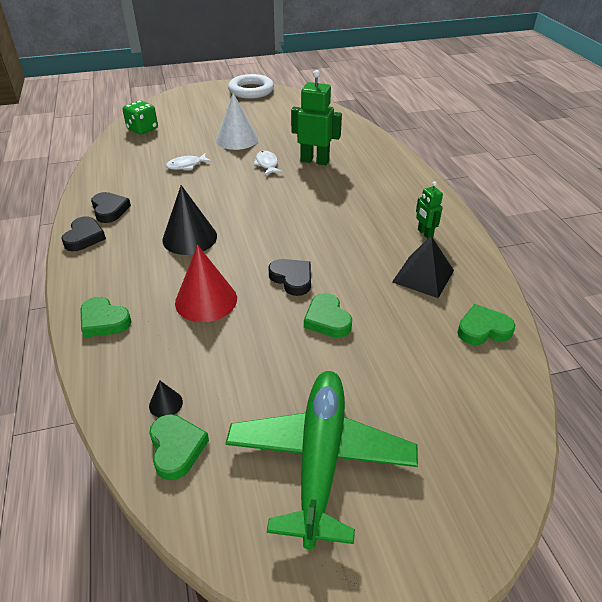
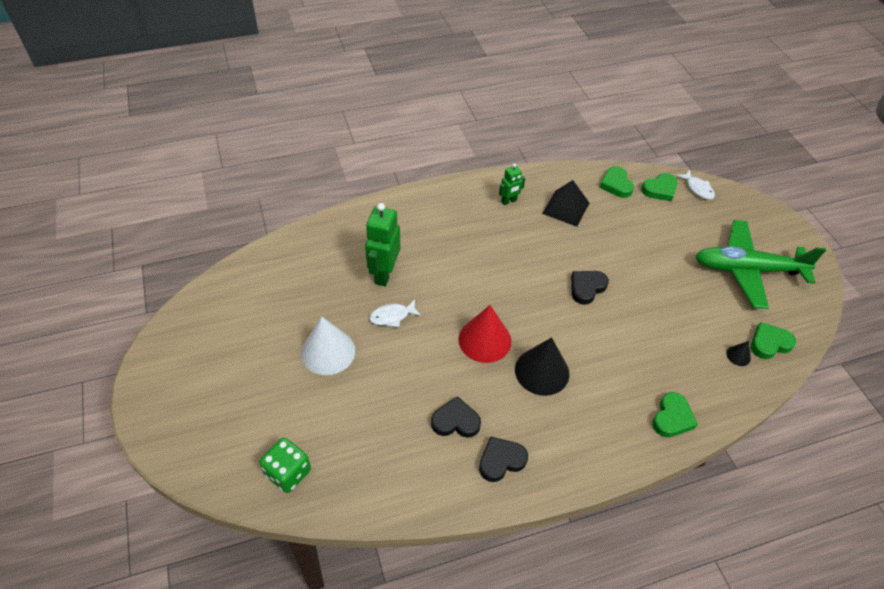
camera: 95 degrees left, 10 degrees up
(84, 237) = (556, 472): black heart -> black heart (455, 421)
(186, 165) = (395, 398): white fish -> white fish (697, 188)
(206, 300) = (627, 345): red cone -> red cone (485, 340)
(251, 90) = (170, 348): white ring -> none
(327, 319) = (629, 265): green heart -> green heart (660, 189)

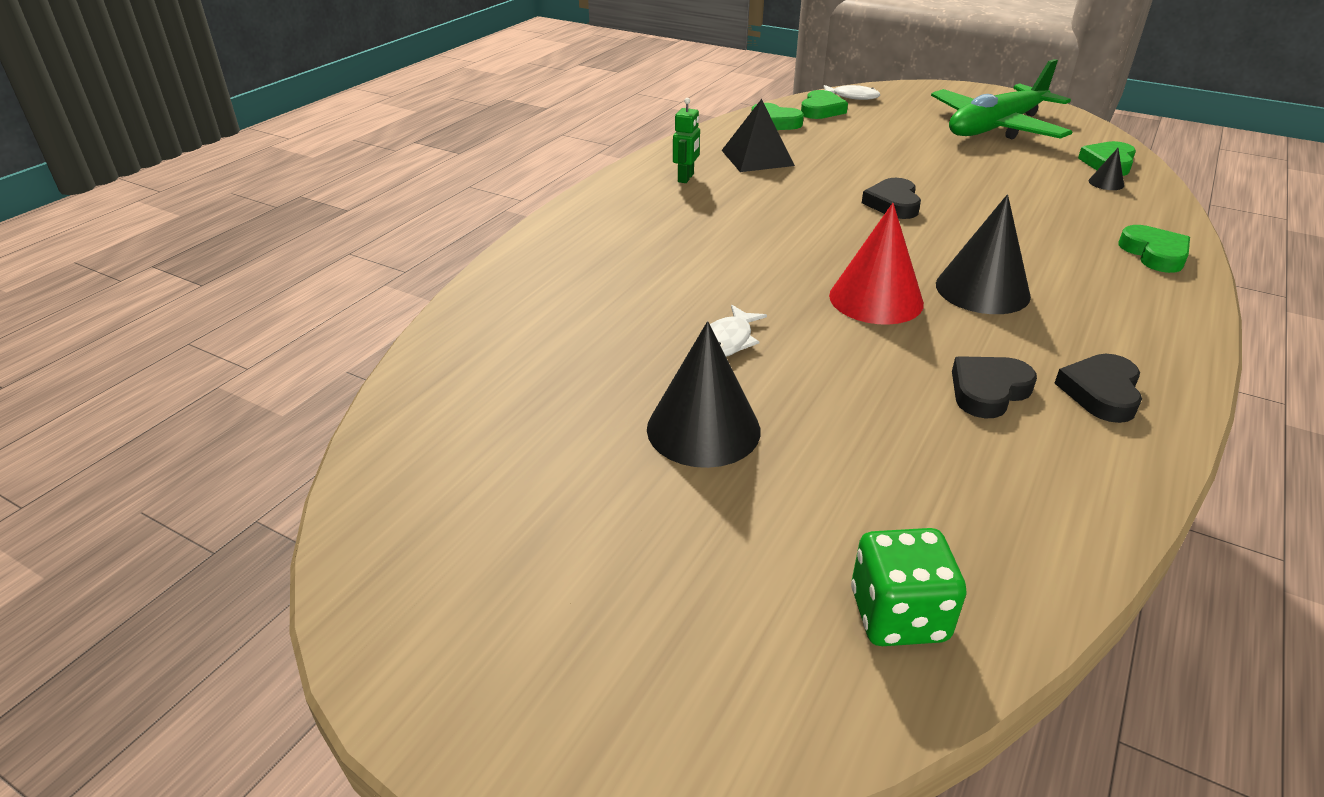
camera: 40 degrees left, 15 degrees down
(328, 351) = (703, 429): white cone -> black cone
(384, 274) = (643, 308): green robot -> none

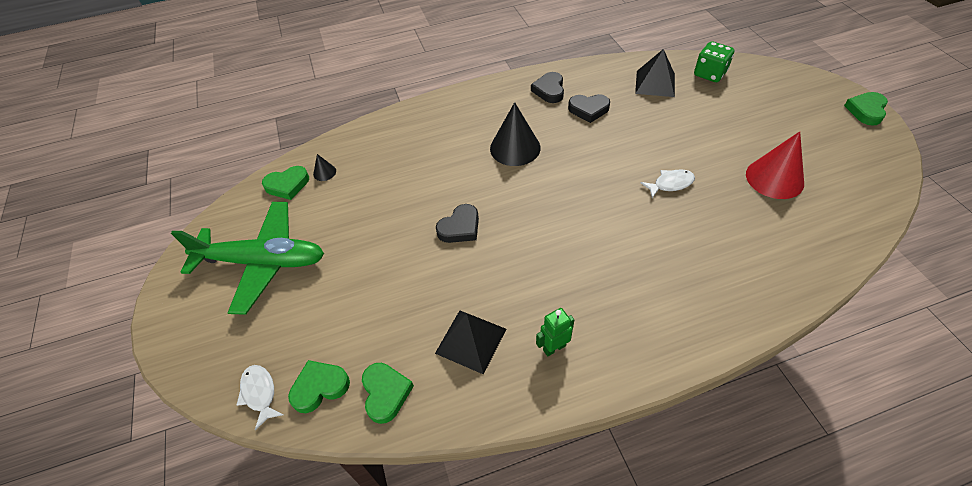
camera: 135 degrees left, 15 degrees up
(703, 429) = (721, 149): black cone -> none
(876, 299) = (571, 169): red cone -> red cone (774, 178)
(968, 513) = (655, 83): none -> black pyramid
(1101, 392) = (549, 90): black heart -> black heart turned 120 degrees clockwise
(1154, 254) = (406, 123): green heart -> green heart (866, 111)

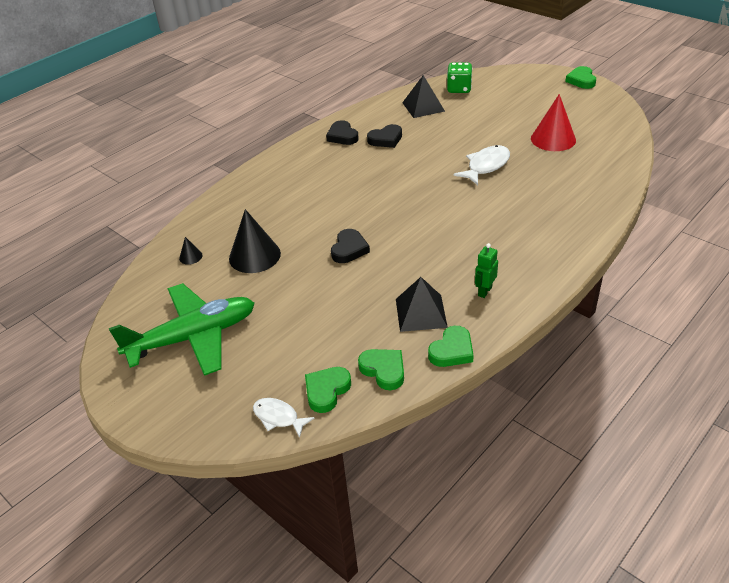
camera: 30 degrees left, 10 degrees down
(287, 185) = (162, 278): green heart -> green heart (452, 351)
(515, 148) = (348, 183): black cone -> black cone (254, 256)
(670, 184) = (486, 166): white fish -> white fish, size x1.53

